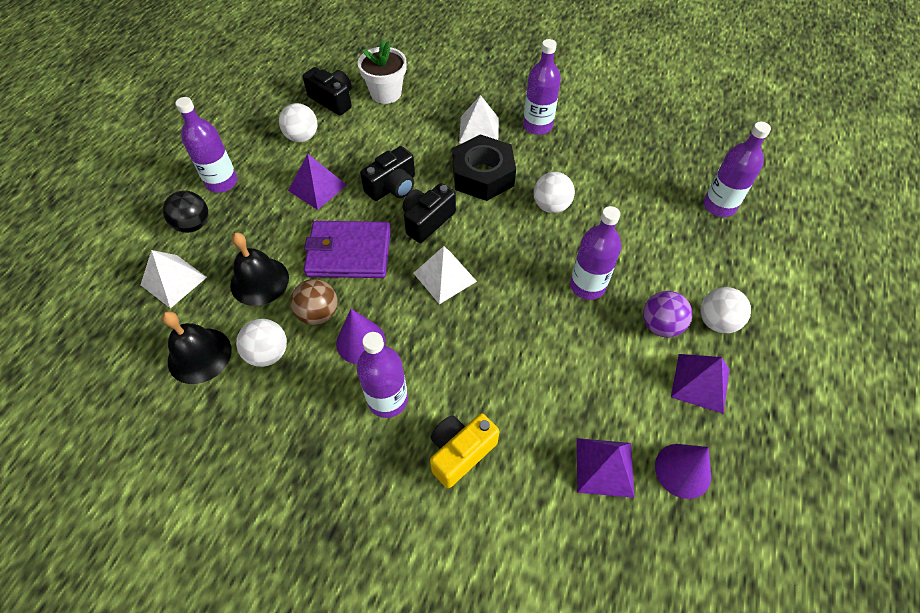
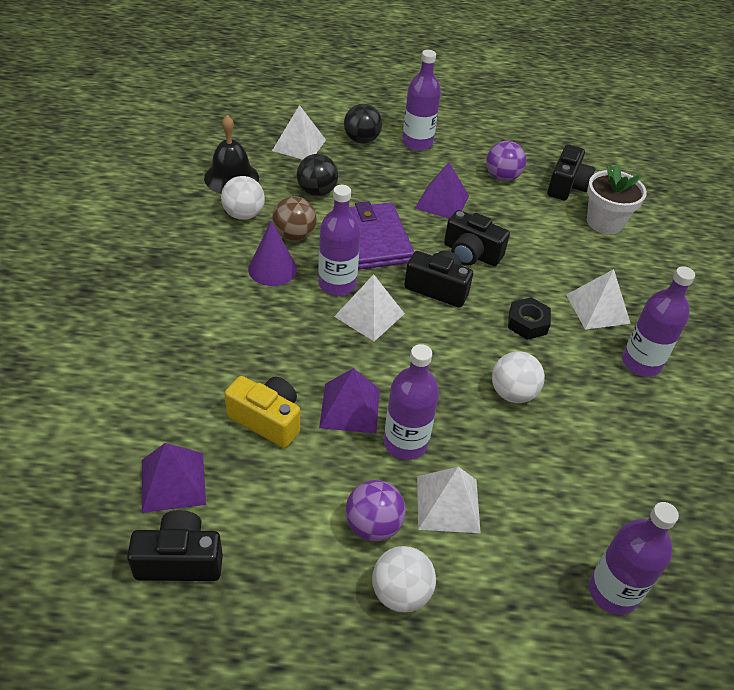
camera: 70 degrees right, 10 degrees down
(259, 281) = (317, 192): black bell -> black ball
(302, 137) = (502, 177): white ball -> purple ball
(388, 400) = (215, 299): purple bottle -> purple bottle (337, 284)
(460, 452) = (171, 360): yellow camera -> yellow camera (267, 419)
(483, 175) = (527, 323): black nut -> black nut, size x0.54
(646, 274) = (448, 503): none -> white pyramid
(682, 470) = (180, 560): purple cone -> black camera
(700, 383) = (301, 575): purple pyramid -> purple pyramid (350, 408)

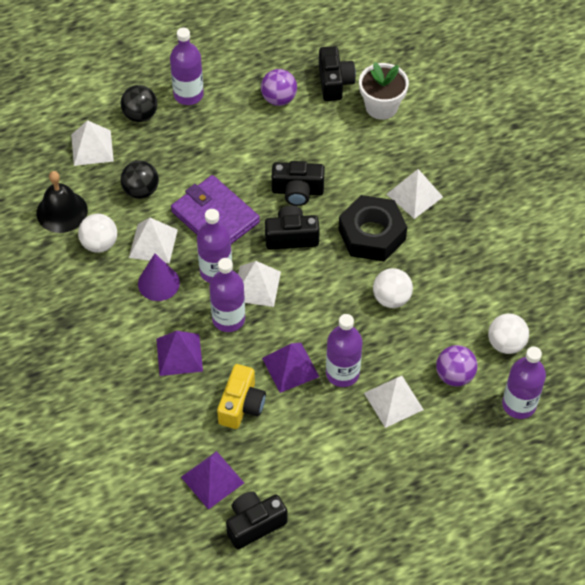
camera: 25 degrees left, 10 degrees up
(267, 419) = (241, 405): yellow camera -> yellow camera turned 105 degrees clockwise
(294, 235) = (153, 243): brown ball -> white pyramid
(373, 525) = (356, 440): purple ball -> purple ball (454, 375)
(400, 592) = (397, 472): white ball -> white ball (506, 343)
(442, 202) = (246, 150): purple pyramid -> purple pyramid (179, 354)
(527, 323) = (372, 234): black nut -> black nut, size x1.85
(641, 363) = (465, 228): purple bottle -> purple bottle (228, 319)

